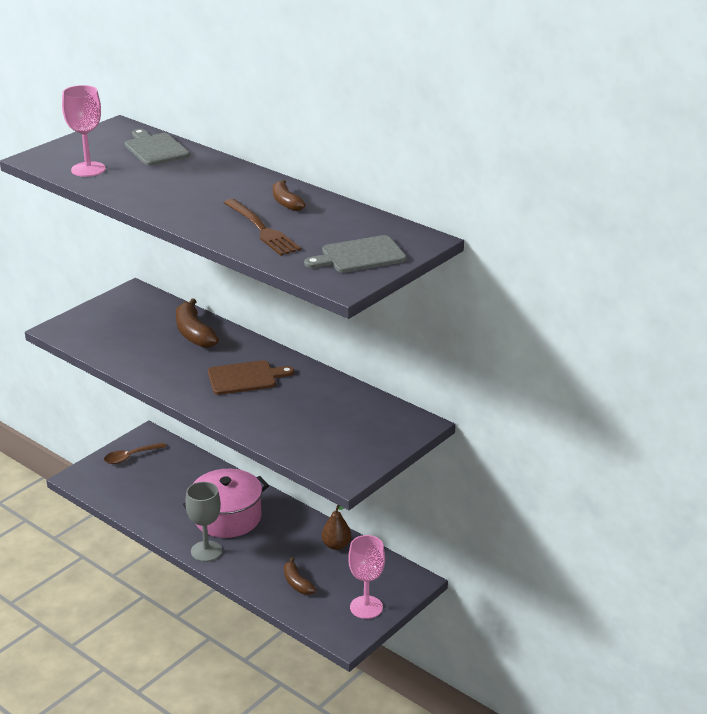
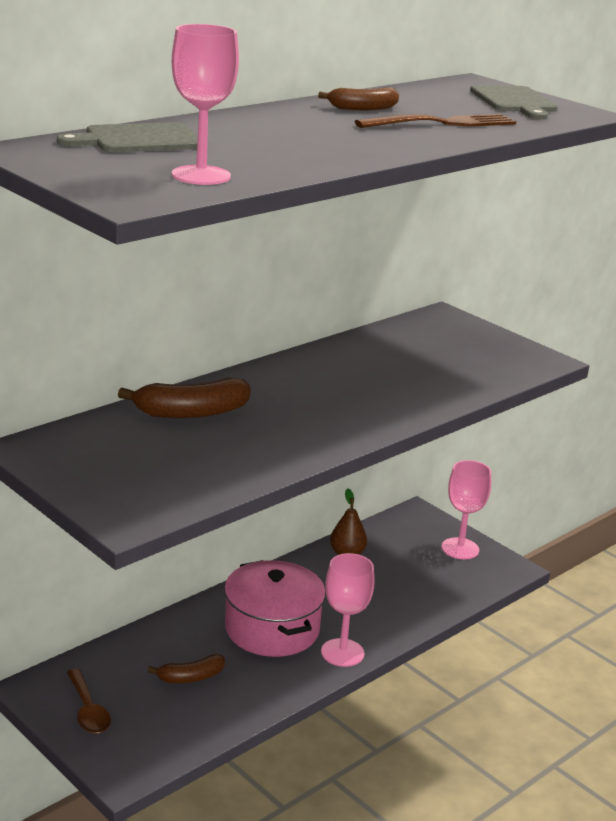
camera: 85 degrees left, 5 degrees down
(206, 551) = (342, 653): grey goblet -> pink goblet
(245, 378) = (325, 390): brown cutting board -> none
(297, 583) = (414, 589): brown banana -> brown banana (190, 677)

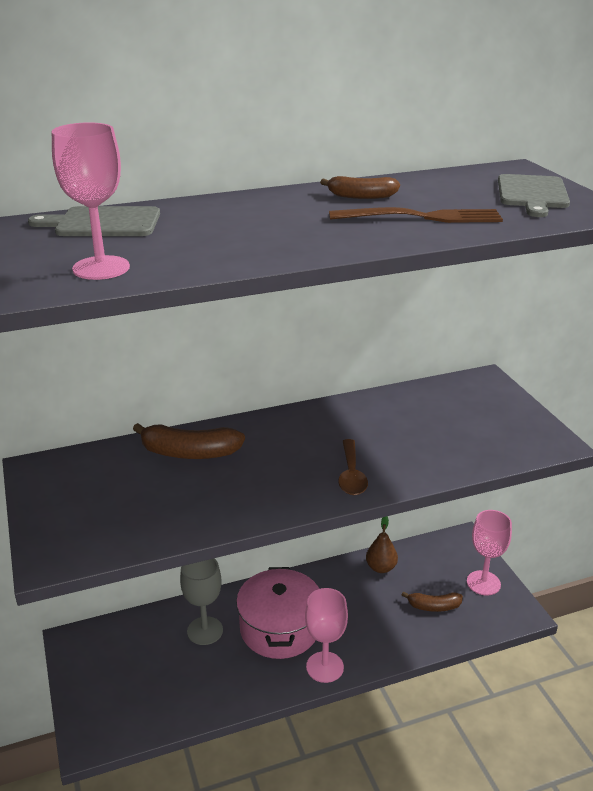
camera: 25 degrees right, 5 degrees up
(88, 710) = (98, 671): brown spoon -> brown spoon (351, 475)
(188, 647) = (205, 631): none -> grey goblet
(190, 677) = (190, 660): brown banana -> brown banana (433, 606)

